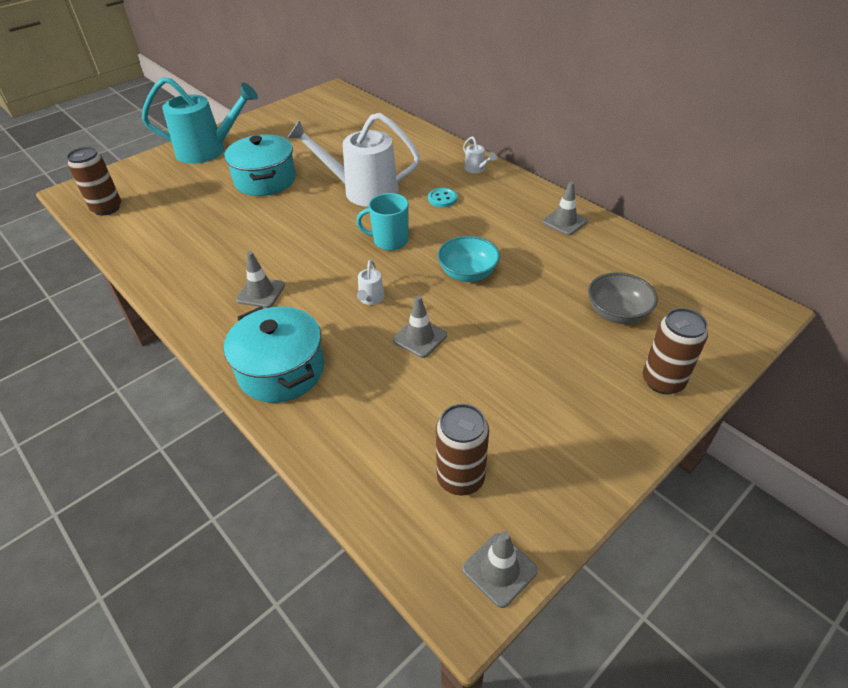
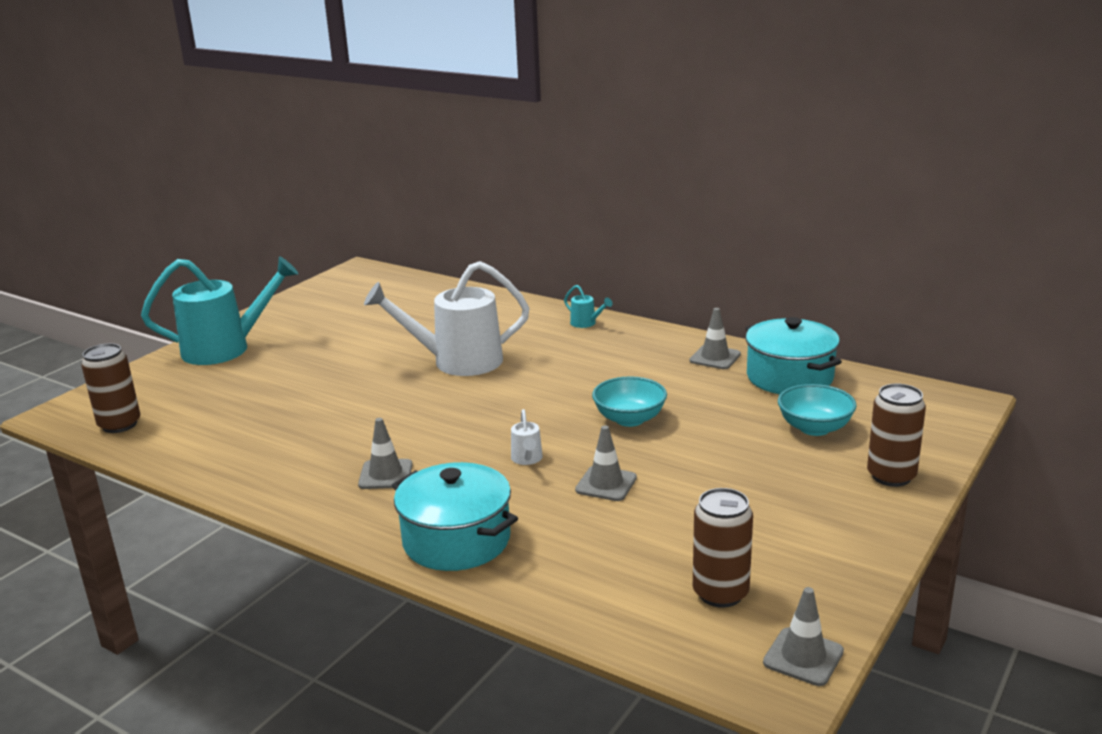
camera: 15 degrees left, 20 degrees down
(265, 180) = (323, 368): turquoise pot -> turquoise pot (789, 377)
(390, 241) = (519, 403): turquoise mug -> none
(442, 199) = (560, 356): turquoise button -> none
(477, 169) = (586, 323): white watering can -> turquoise watering can
(617, 313) = (814, 428): grey bowl -> turquoise bowl

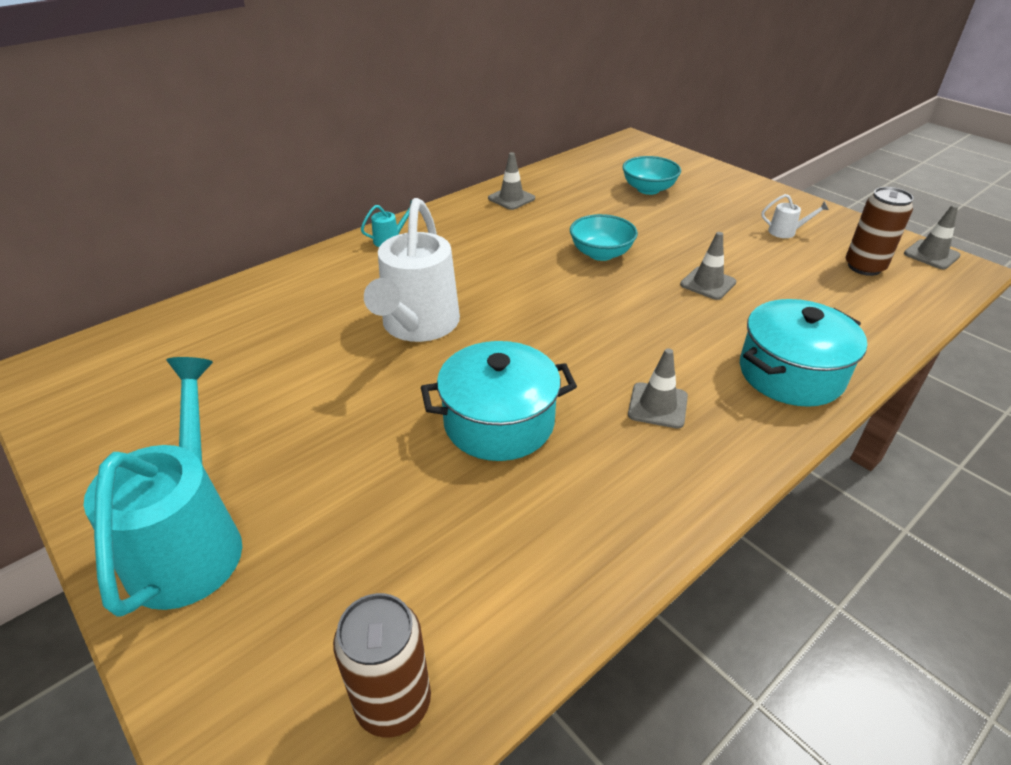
camera: 75 degrees left, 15 degrees up
(527, 459) = (654, 314): white watering can -> white watering can (786, 232)
(789, 377) = (565, 180): turquoise pot -> turquoise pot (499, 422)
(891, 476) = (722, 182): brown can -> none

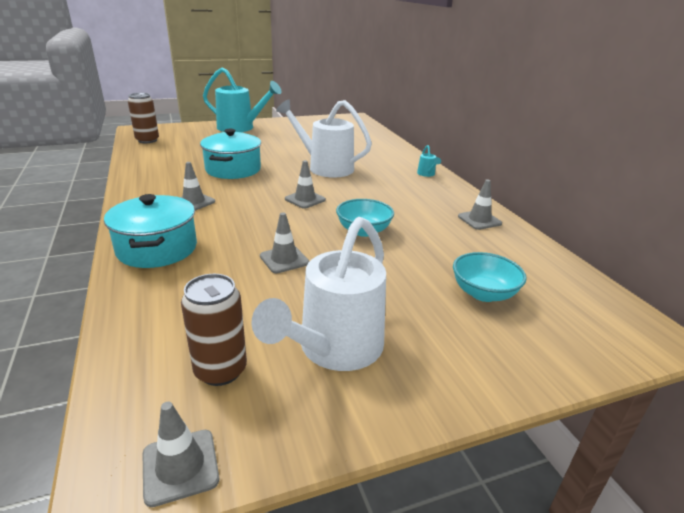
camera: 110 degrees right, 10 degrees down
(556, 311) = (305, 199): none -> grey traffic cone
(786, 232) = (334, 350): white watering can -> white watering can, size x2.50

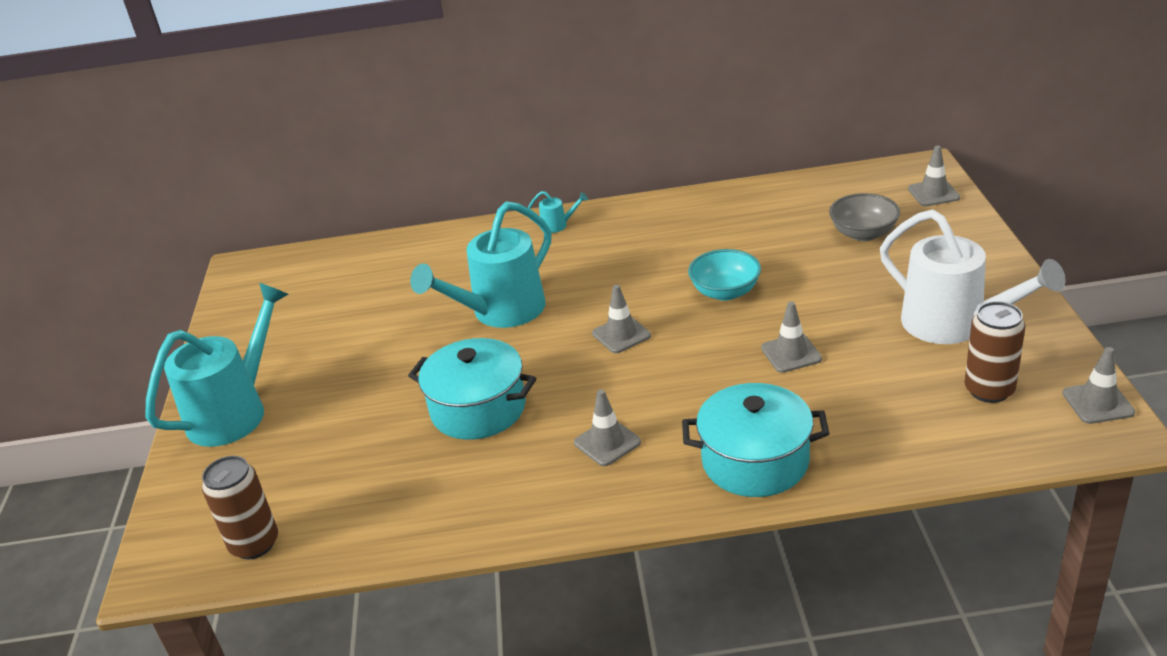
camera: 70 degrees left, 5 degrees up
(324, 167) = (500, 312): white watering can -> turquoise watering can
(479, 220) = (708, 209): grey traffic cone -> grey traffic cone (933, 193)
(483, 293) = (863, 234): turquoise bowl -> grey bowl

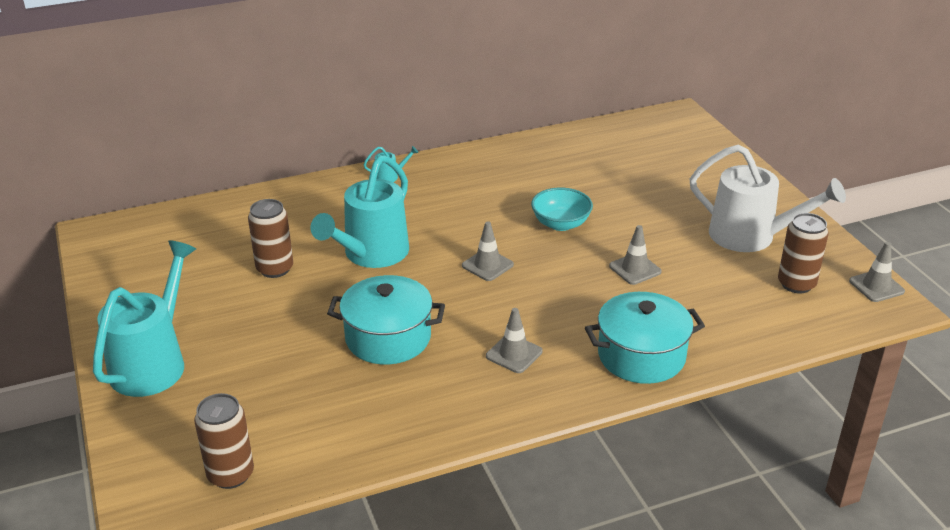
camera: 20 degrees left, 0 degrees up
(396, 320) = (275, 269): none -> brown can
(863, 234) = (653, 169): grey bowl -> none
(933, 193) = (695, 134): grey traffic cone -> none

